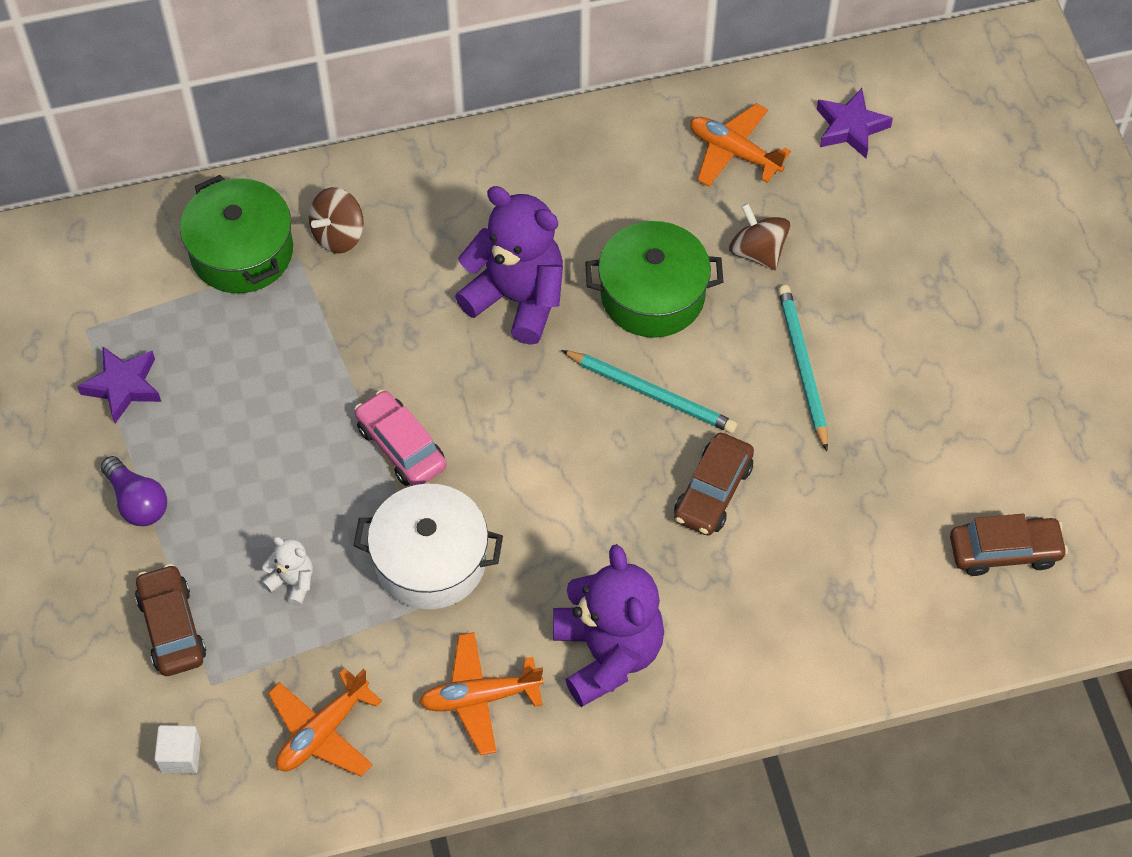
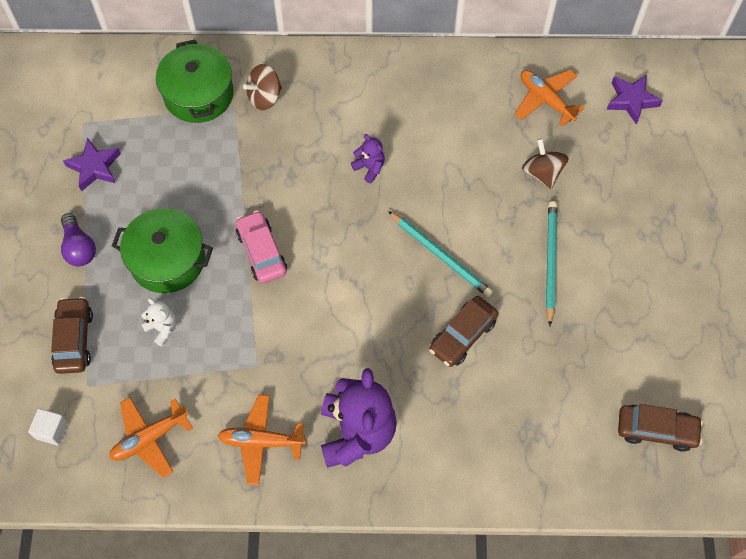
camera: 15 degrees right, 5 degrees up
(430, 560) = (257, 336): white pot -> none
(517, 298) = (369, 168): purple teddy bear -> purple teddy bear, size x0.45
(652, 295) = (461, 186): green pot -> green pot (167, 260)

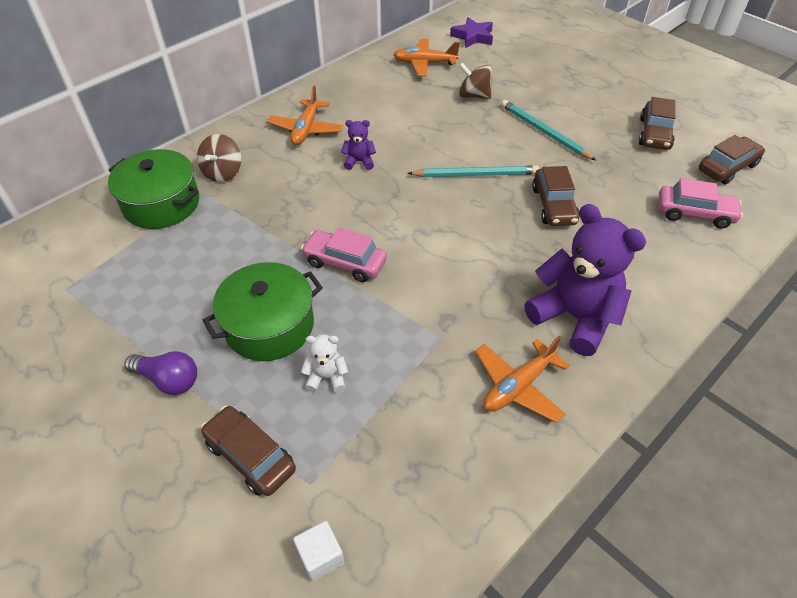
camera: 45 degrees left, 15 degrees down
(95, 167) = (115, 311): purple star -> none
(149, 438) = (424, 471): orange plane -> orange plane (306, 129)
(562, 441) = (694, 213): none -> pink car
(644, 344) = (654, 134): none -> brown car

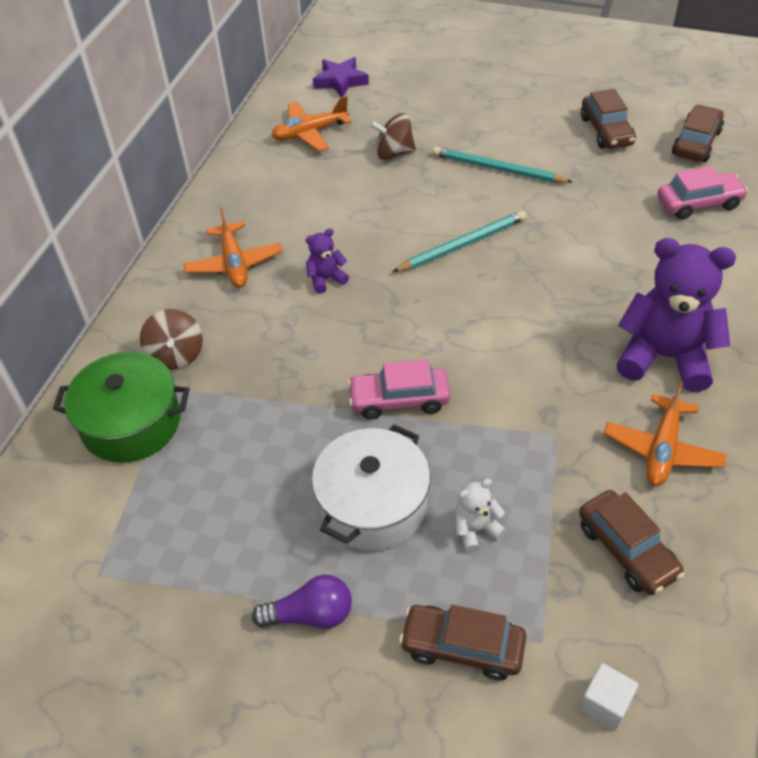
camera: 25 degrees left, 0 degrees up
(269, 325) = (373, 504): green pot -> white pot
(553, 205) = (564, 248): brown car -> brown car (627, 550)

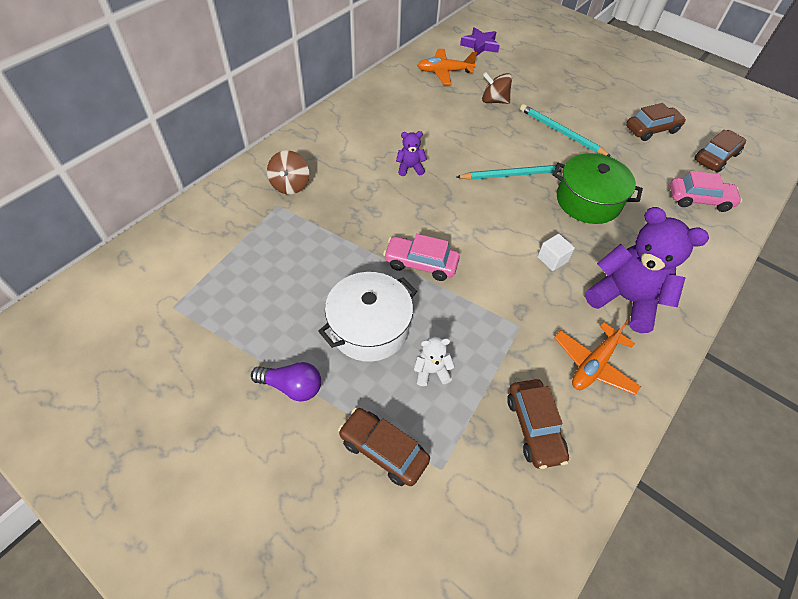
camera: 15 degrees right, 5 degrees up
(131, 423) = (241, 218): green pot -> green pot (588, 201)
(234, 263) = (355, 139): orange plane -> none
(605, 704) = (467, 534): white cube -> white cube (552, 259)
(606, 131) = (651, 130): brown car -> brown car turned 120 degrees counterclockwise

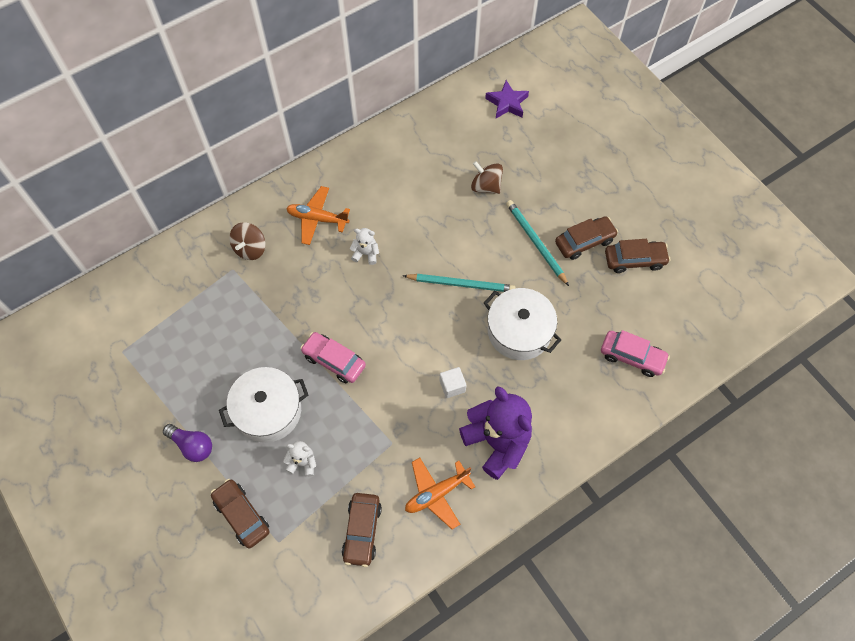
camera: 20 degrees right, 10 degrees up
(410, 168) = (366, 253): purple teddy bear -> white teddy bear
(444, 72) = (451, 135): orange plane -> orange plane (317, 219)
(588, 201) = (519, 331): green pot -> white pot
(715, 157) = (683, 310): brown car -> brown car (584, 241)

